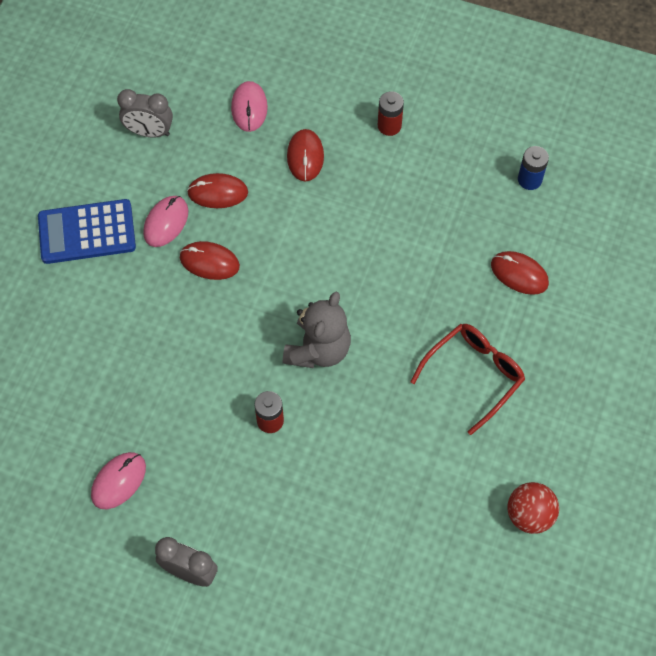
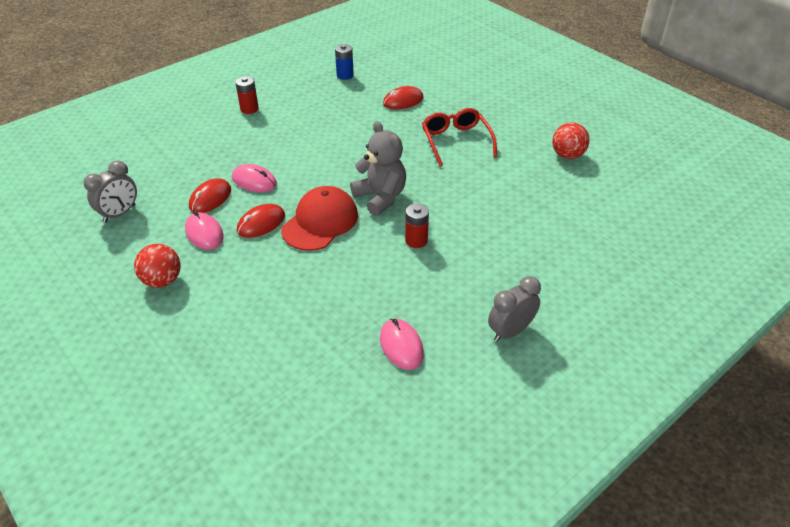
camera: 60 degrees left, 20 degrees down
(87, 232) = (162, 280): blue calculator -> red ball
(243, 314) = (320, 222): none -> red cap
(249, 108) = (162, 159): pink mouse -> pink mouse (254, 181)
(305, 156) = (230, 149): red mouse -> none

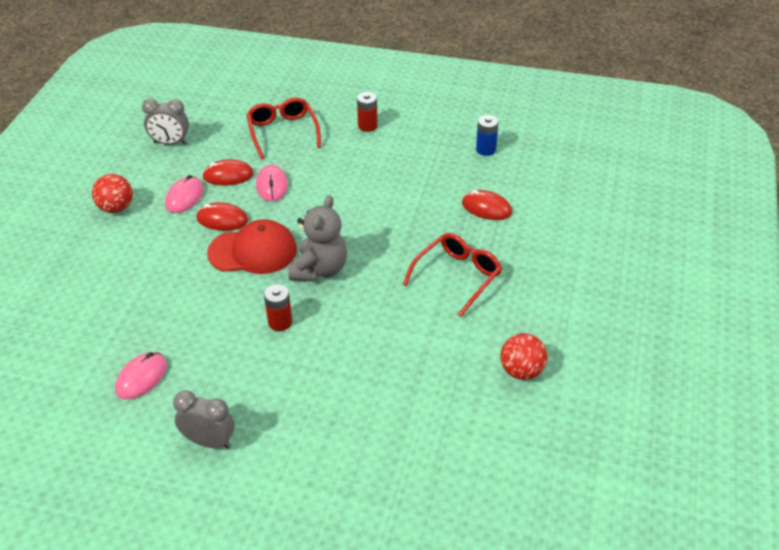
camera: 55 degrees right, 0 degrees up
(197, 149) = (283, 132): none -> red glasses

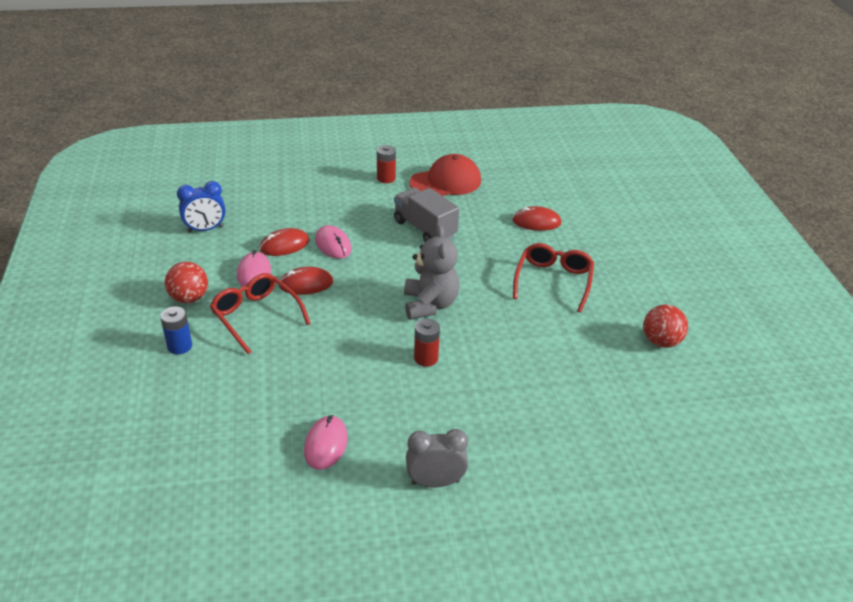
camera: 25 degrees left, 5 degrees down
(170, 143) = (205, 229): grey clock -> blue clock
(253, 251) = (356, 304): red cap -> red cap (445, 182)
(283, 132) = (311, 198): red glasses -> red glasses (256, 316)
(368, 189) = (424, 229): none -> grey truck
(486, 149) = (502, 177): blue battery -> blue battery (179, 346)

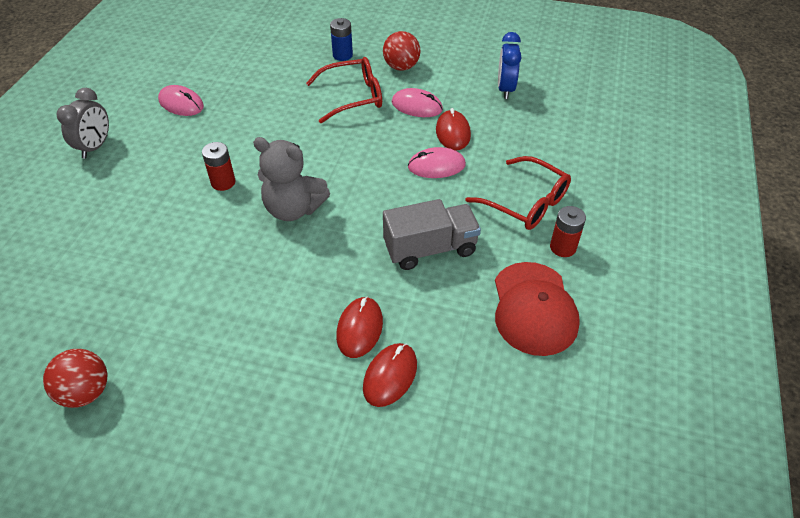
camera: 115 degrees right, 10 degrees up
(306, 284) = (380, 134): red mouse -> red mouse (359, 328)
(553, 281) = (259, 334): red glasses -> red glasses (526, 202)

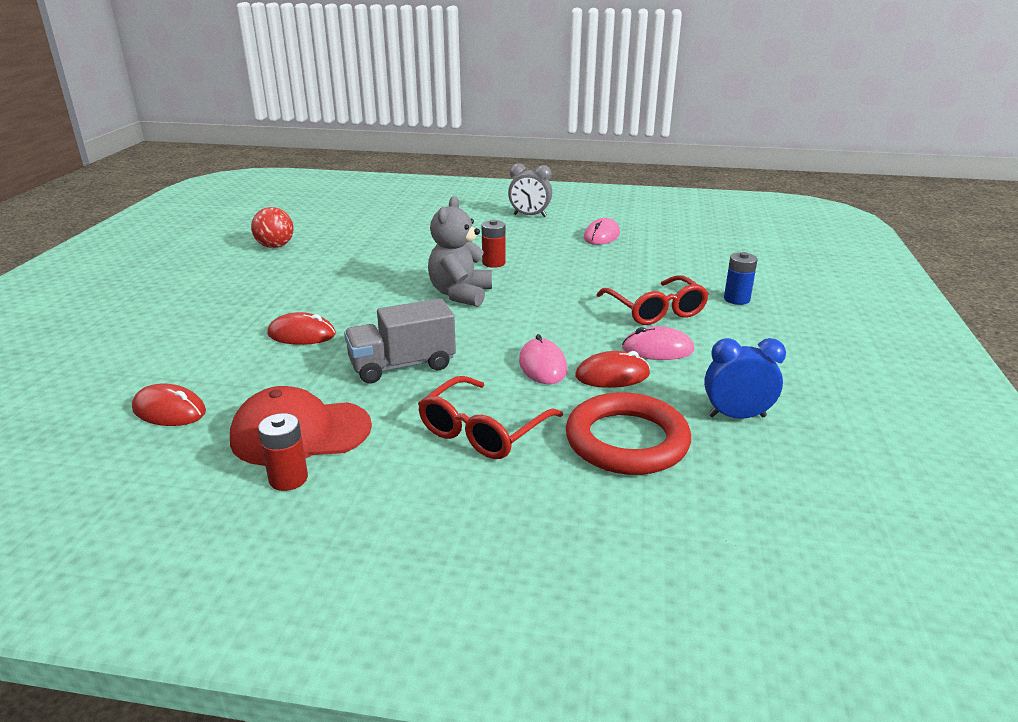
camera: 85 degrees right, 20 degrees down
(390, 376) = (242, 351): red mouse -> red mouse (169, 410)
(401, 67) = (738, 336): red ball -> none
(417, 106) = (657, 349): pink mouse -> pink mouse turned 75 degrees clockwise
(430, 249) = (402, 366): grey truck -> grey truck turned 90 degrees clockwise
(534, 137) = (627, 441): none -> red ring
(563, 247) = (398, 458): red battery -> red battery (288, 479)

